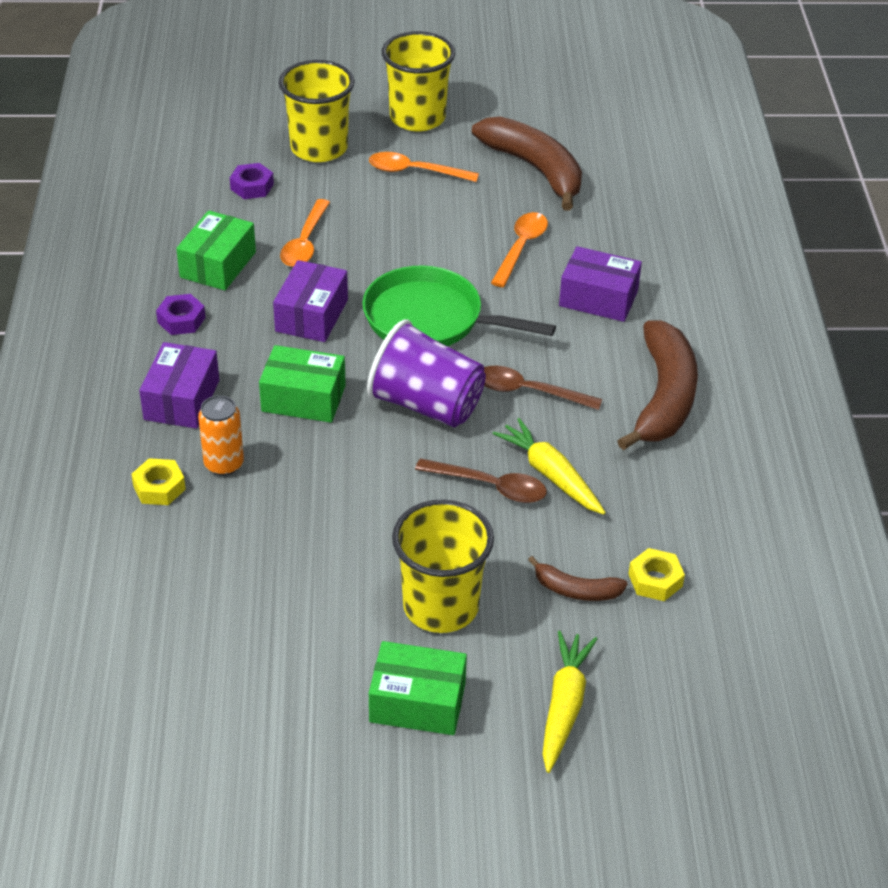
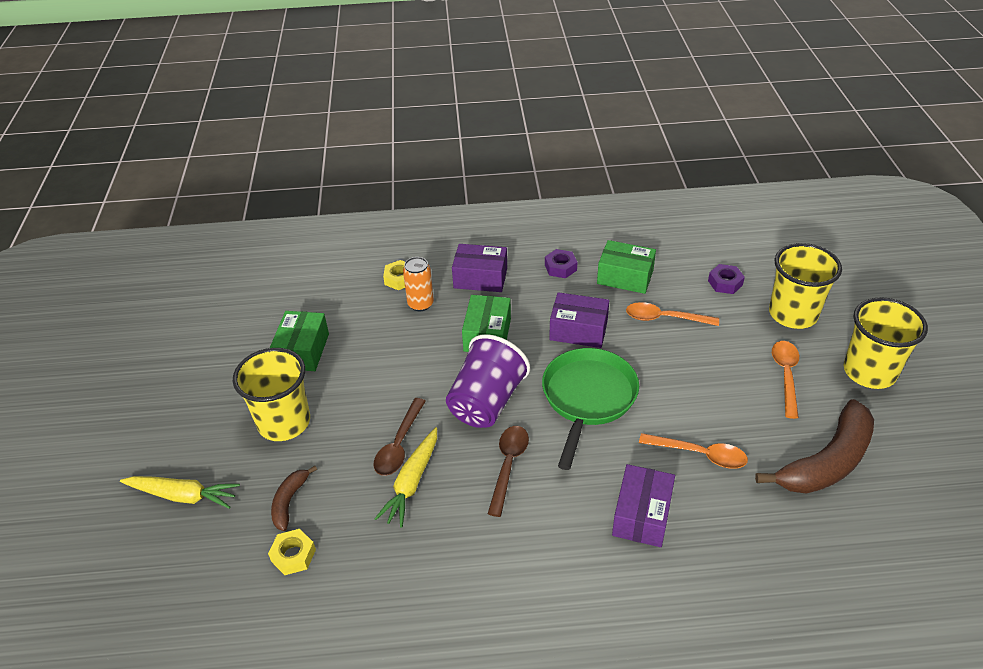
camera: 90 degrees right, 0 degrees up
(417, 702) = (204, 415): green box -> green box (303, 351)
(550, 475) = (412, 482): yellow carrot -> yellow carrot turned 150 degrees clockwise
(663, 397) = (511, 566): brown banana -> none

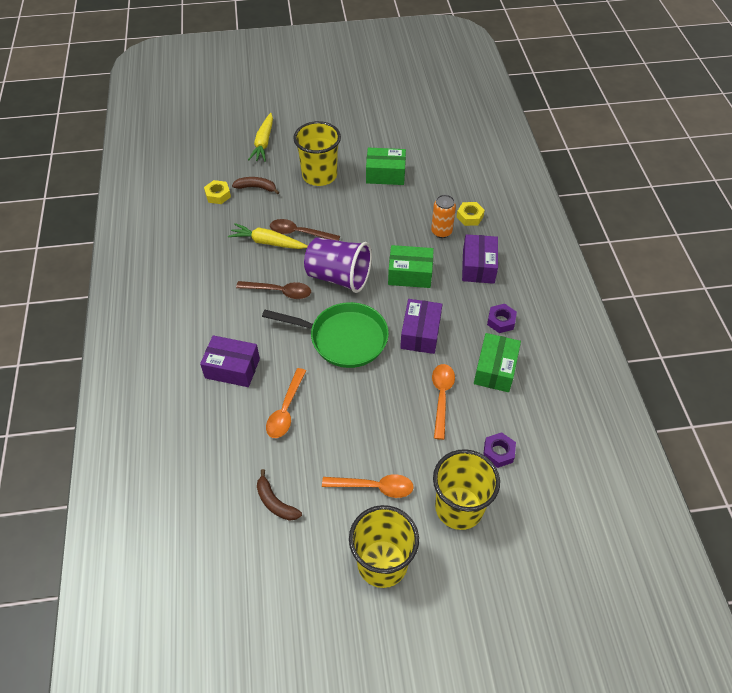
camera: 85 degrees right, 10 degrees up
(826, 461) = (275, 502): brown banana -> brown banana, size x0.49

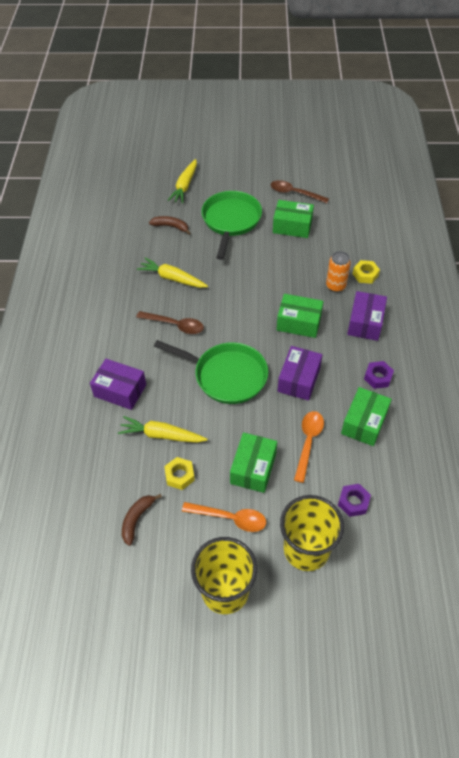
camera: 10 degrees right, 0 degrees up
(218, 195) = (135, 230): yellow nut -> yellow nut (179, 475)
(275, 502) = (137, 519): brown banana -> brown banana turned 60 degrees clockwise
(286, 410) = (161, 435): orange spoon -> yellow carrot
(299, 233) = (203, 273): brown spoon -> brown spoon (294, 193)
(319, 175) = (231, 221): yellow cup -> green pan
(338, 277) = (232, 318): purple cup -> none
(389, 431) = (253, 468): none -> green box

